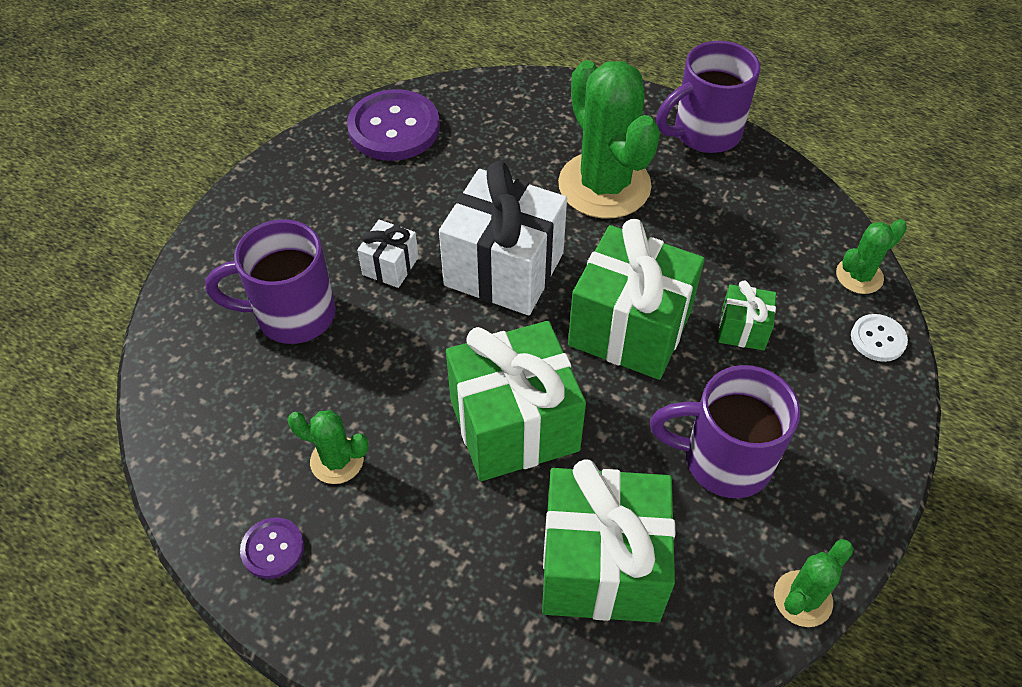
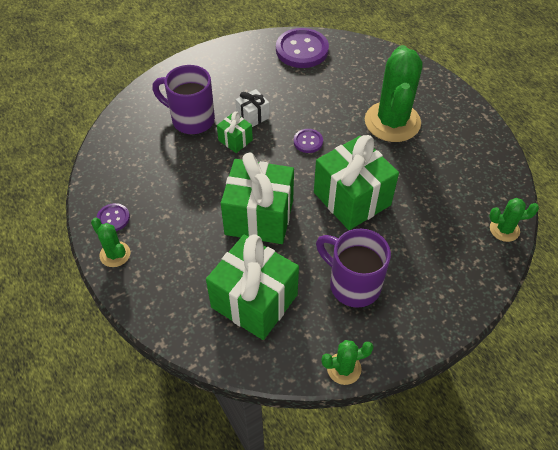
camera: 30 degrees right, 0 degrees up
(337, 460) = (166, 194): green cactus -> green cactus (115, 254)
(504, 269) = (308, 141): white gift -> purple button
(704, 133) = (471, 117): purple mug -> none
(742, 329) = (413, 226): green gift -> green gift (235, 140)
(878, 339) = (489, 266): white button -> none

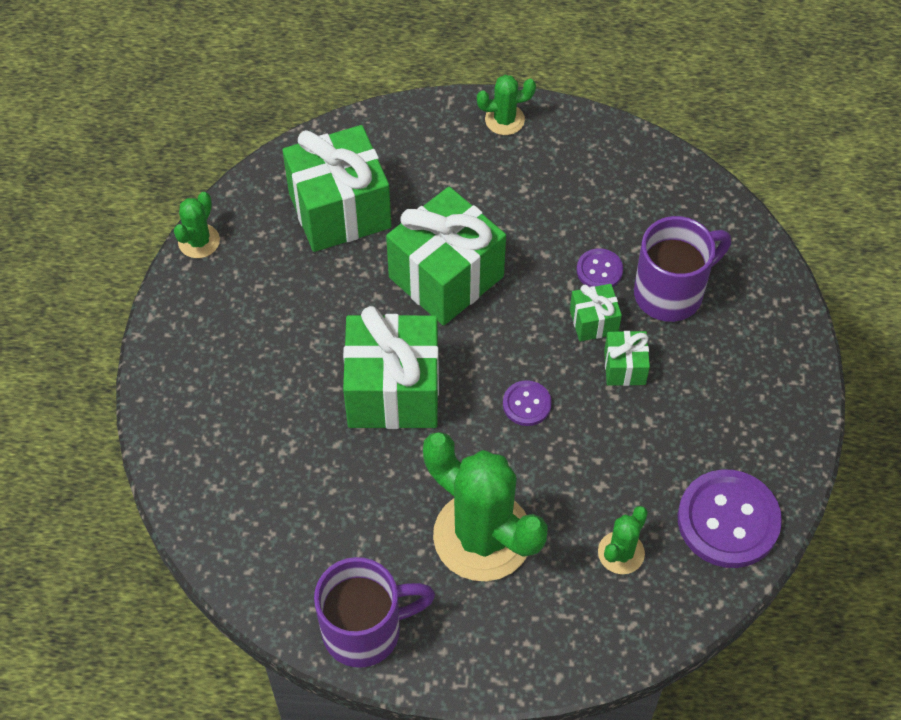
camera: 125 degrees right, 5 degrees up
(113, 218) = (559, 139): purple button -> purple button (599, 270)
(253, 116) = (624, 367): white gift -> green gift
(353, 284) = (280, 311): purple mug -> purple mug (365, 630)
(504, 229) = (207, 528): green cactus -> green cactus (621, 553)

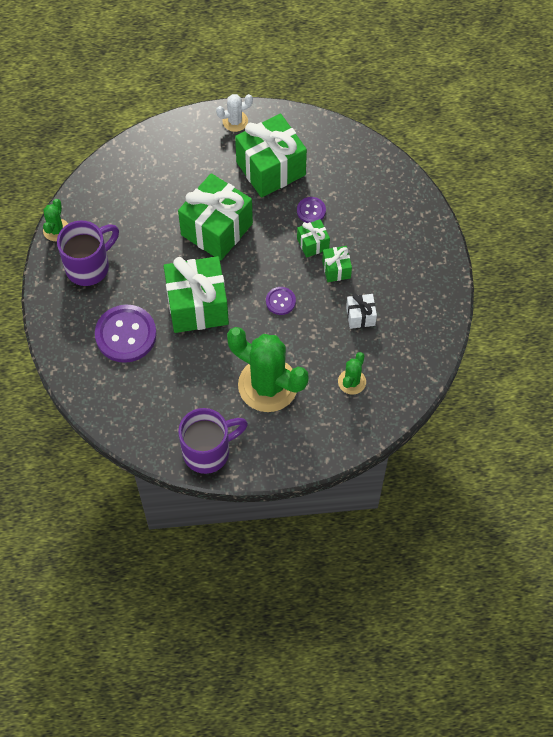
camera: 10 degrees left, 5 degrees up
(339, 210) = (141, 196): green gift -> green gift (271, 168)
(504, 120) = (235, 121): green cactus -> white cactus
(652, 448) = (360, 316): none -> white gift
(671, 292) = (357, 218): purple mug -> purple mug (89, 266)
(728, 520) = (412, 352): purple button -> purple button (126, 335)

